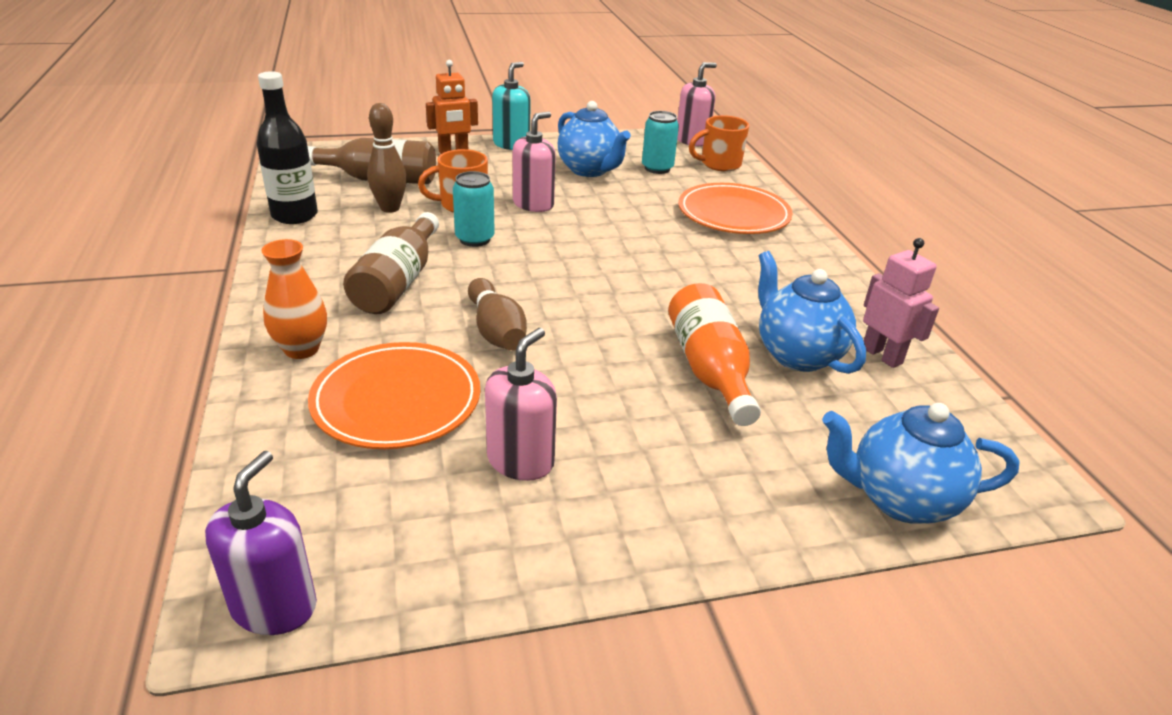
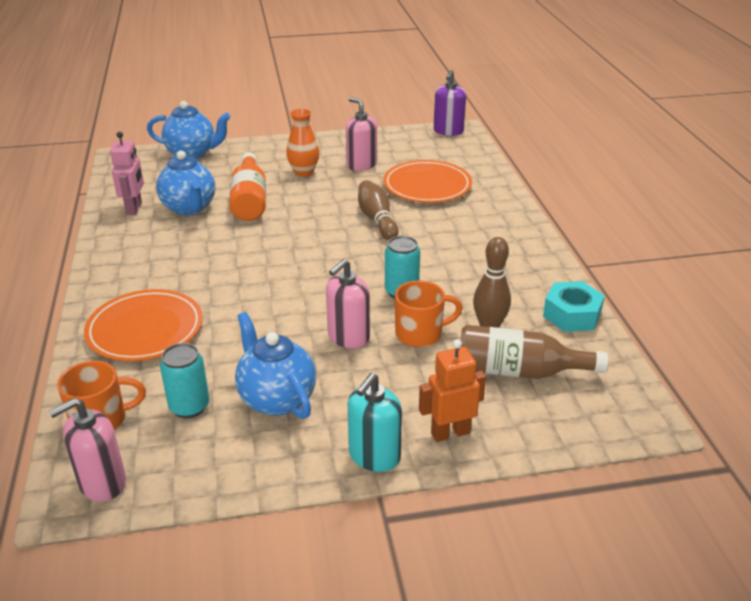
camera: 175 degrees left, 0 degrees up
(294, 215) = (572, 315): black bottle -> turquoise nut
(301, 349) = (492, 208): orange vase -> orange vase (304, 172)
(398, 282) = (452, 251): brown bottle -> none
(520, 461) = (361, 165): pink soap dispenser -> pink soap dispenser turned 105 degrees clockwise
(882, 355) = (134, 208): pink robot -> pink robot turned 150 degrees counterclockwise

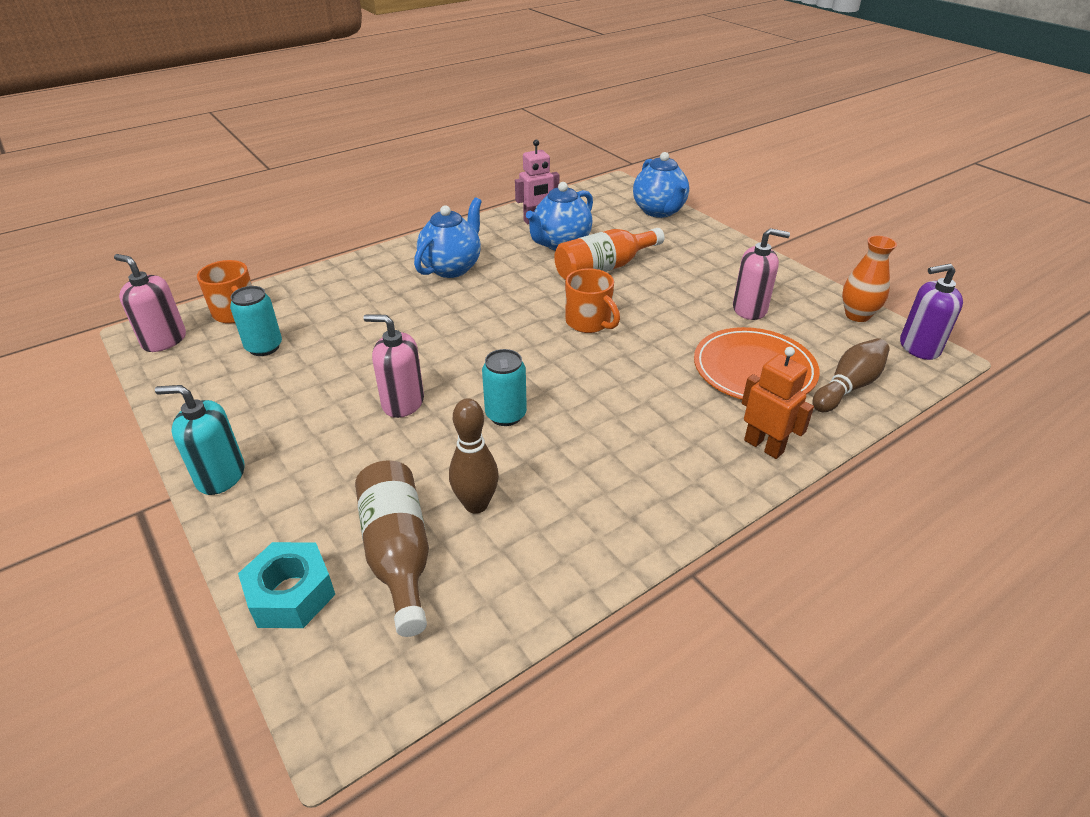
camera: 65 degrees right, 5 degrees up
(145, 329) = (360, 290): orange plate -> none
(276, 399) = (288, 389): blue teapot -> blue teapot (452, 268)
(304, 172) = (691, 279): orange vase -> orange vase (857, 315)
(361, 165) = (750, 309): pink soap dispenser -> pink soap dispenser turned 75 degrees clockwise
(377, 220) = (639, 355): brown bowling pin -> brown bowling pin (848, 387)
(420, 334) = (434, 451): orange mug -> orange mug (589, 322)
(450, 433) = (268, 521): orange robot -> orange robot (764, 446)
(572, 315) = (548, 581): turquoise nut -> turquoise nut (291, 594)

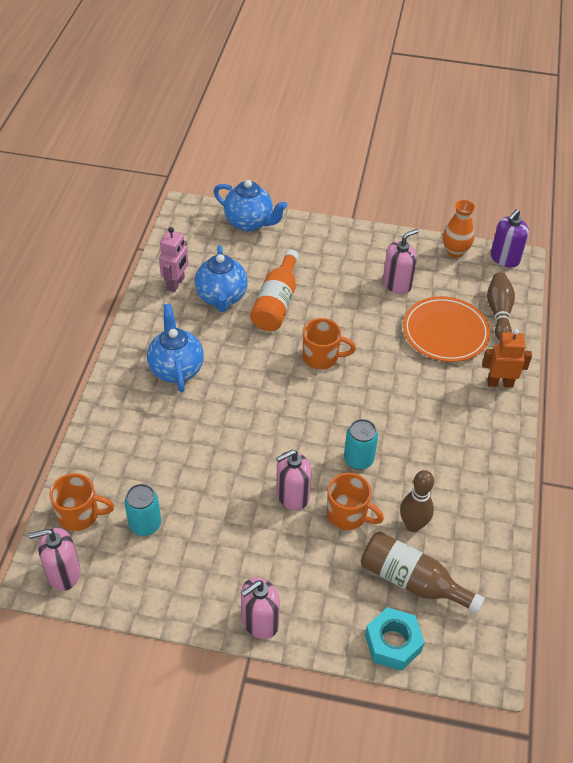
camera: 45 degrees left, 10 degrees up
(220, 476) = (259, 621): turquoise soap dispenser -> pink soap dispenser
(427, 450) = (348, 514): none -> orange mug

